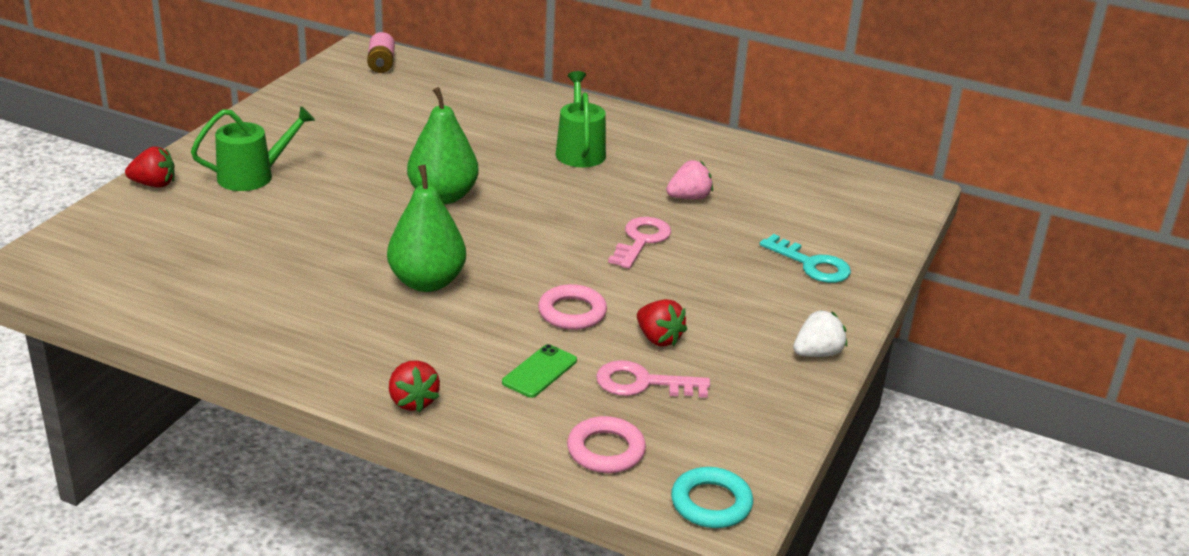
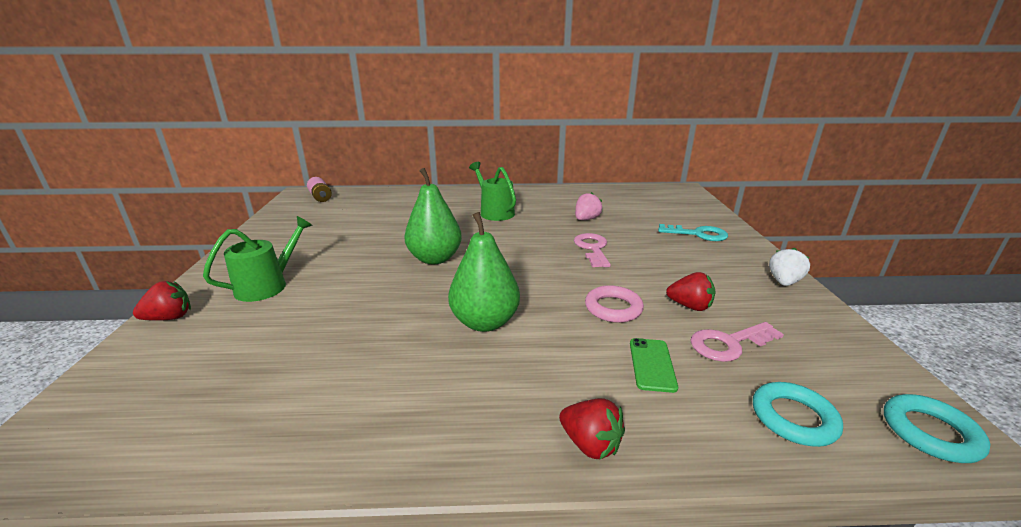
camera: 25 degrees left, 5 degrees down
(606, 450) = (793, 418): pink ring -> turquoise ring

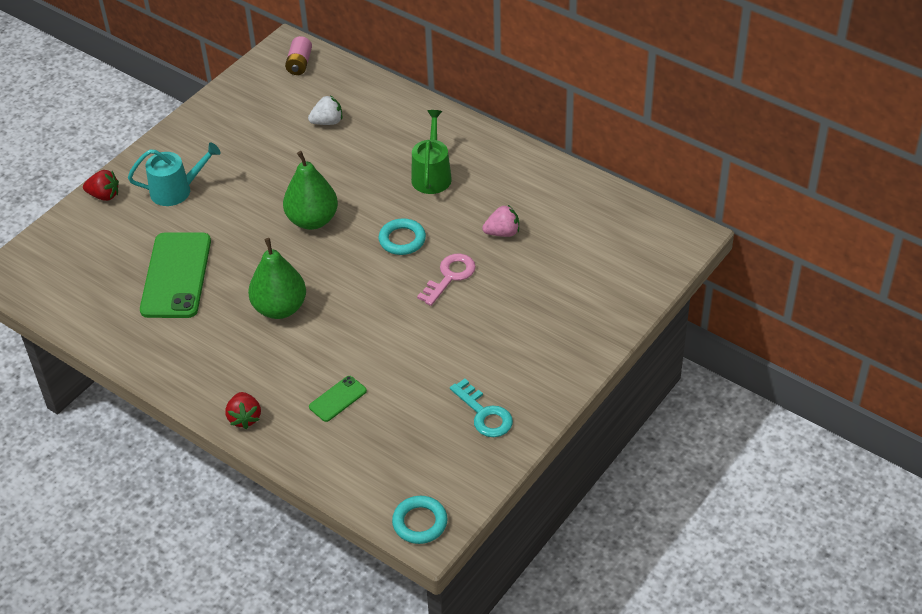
camera: 40 degrees right, 20 degrees up
(267, 285) = (176, 190): green watering can -> turquoise watering can
(331, 346) = (176, 275): none -> green phone
(613, 308) = (376, 345): pink ring -> none
(690, 306) = (431, 375): red strawberry -> none
(698, 234) = (573, 310): turquoise key -> turquoise key (484, 414)
(728, 344) = (406, 415): pink key -> none
(784, 282) = (543, 399): white strawberry -> white strawberry (327, 122)
(793, 418) = (363, 472): turquoise ring -> turquoise ring (402, 240)

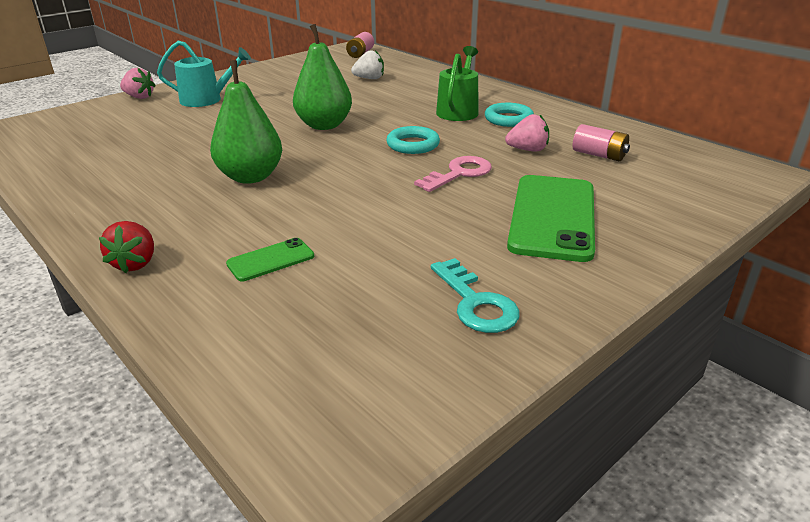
camera: 10 degrees right, 15 degrees down
(104, 195) = (139, 97): red strawberry -> pink strawberry
(176, 275) = (159, 145): green phone -> green phone (552, 217)
(420, 522) = (321, 443): turquoise ring -> turquoise ring (508, 119)
(562, 231) = (599, 155): none -> pink battery

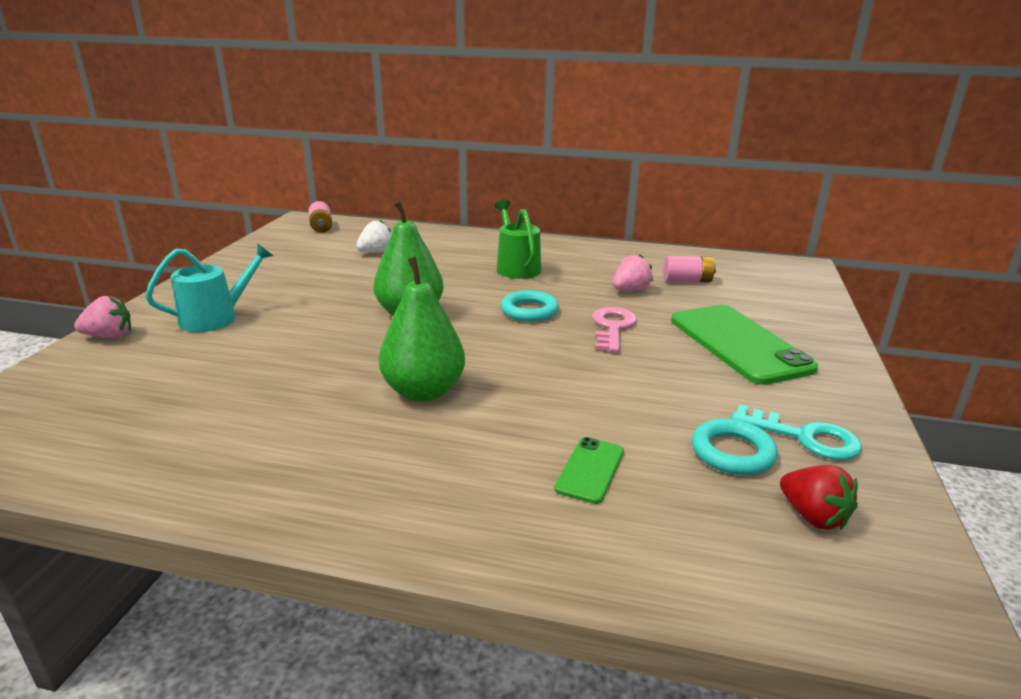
camera: 35 degrees left, 5 degrees down
(135, 263) = (458, 534): red strawberry -> red strawberry (812, 516)
(508, 119) = (571, 265): turquoise ring -> turquoise ring (732, 452)

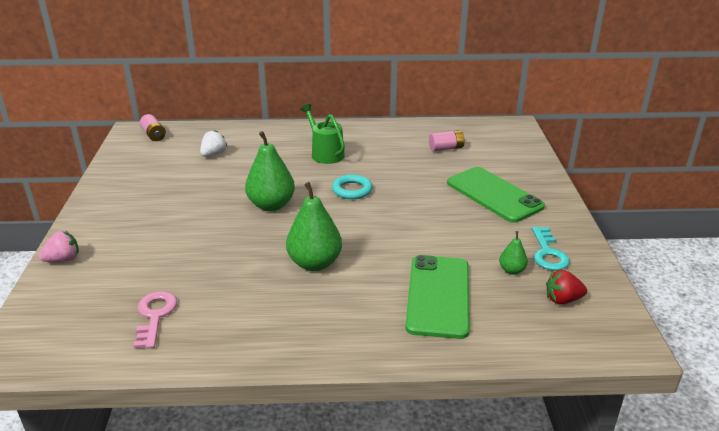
camera: 15 degrees left, 5 degrees up
(215, 318) = (132, 231): turquoise watering can -> none
(590, 470) = (438, 296): green phone -> green phone, size x2.13
(612, 327) = (412, 195): pink key -> pink key (155, 315)
(630, 290) = (412, 162): pink strawberry -> none
(732, 452) = (512, 270): turquoise ring -> green pear
(805, 437) = (548, 253): turquoise key -> turquoise key turned 75 degrees clockwise
(812, 516) = (562, 300): red strawberry -> red strawberry turned 135 degrees clockwise

